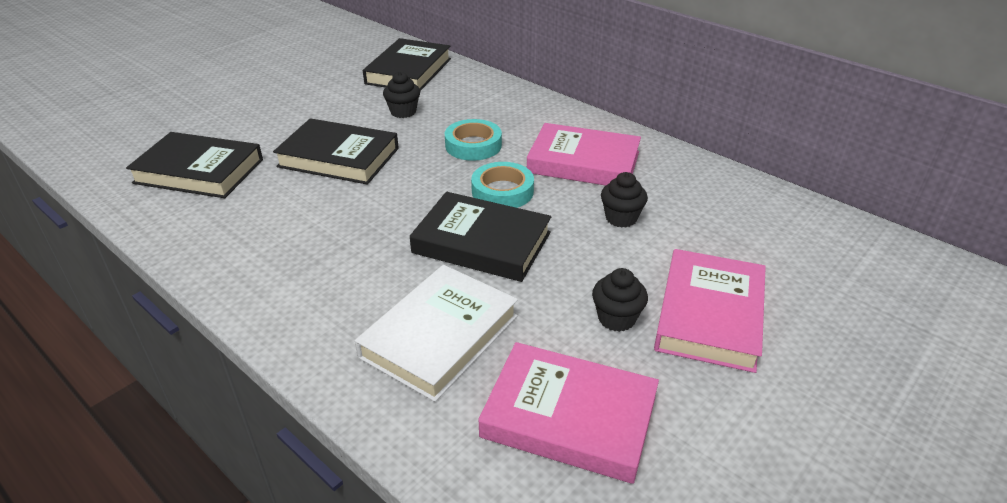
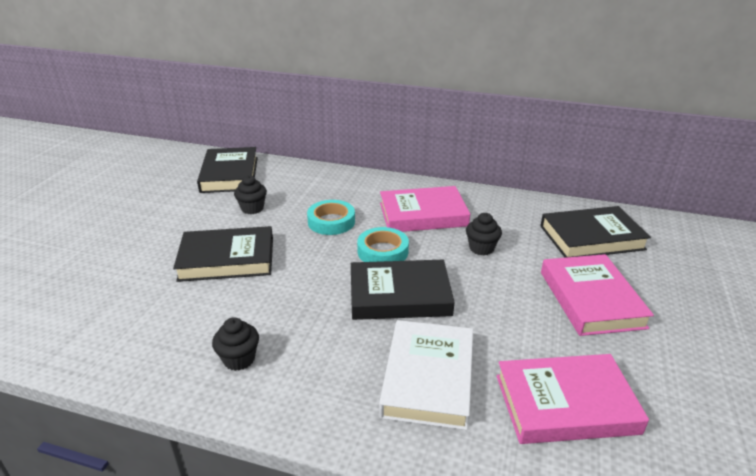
camera: 25 degrees left, 5 degrees down
(199, 171) = (102, 305): black book -> black book (591, 238)
(616, 318) = (537, 321): black cupcake -> black cupcake (239, 359)

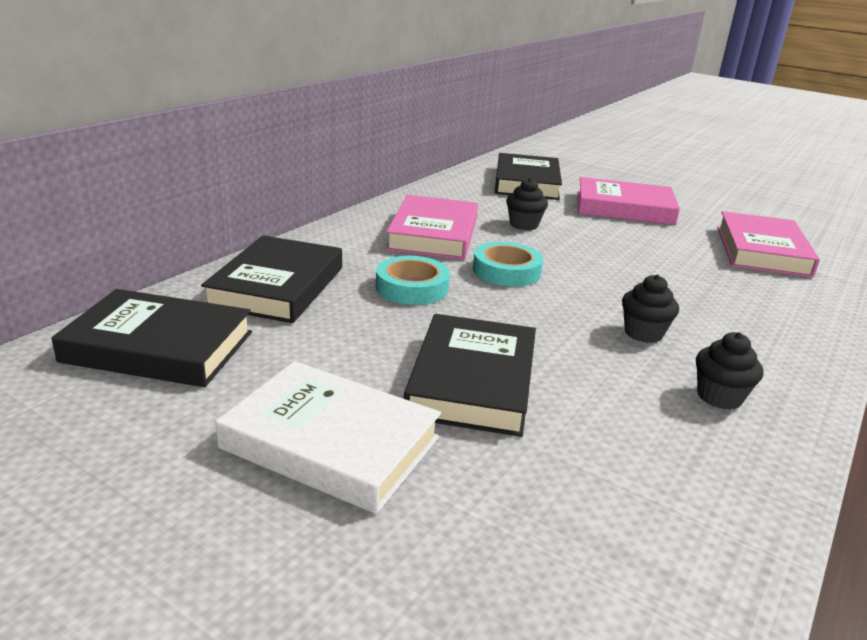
camera: 75 degrees left, 5 degrees down
(252, 208) = (320, 340): black cupcake -> black cupcake (643, 333)
(399, 295) = (600, 280): black book -> black book (277, 286)
(428, 378) = (738, 294): white book -> white book (331, 443)

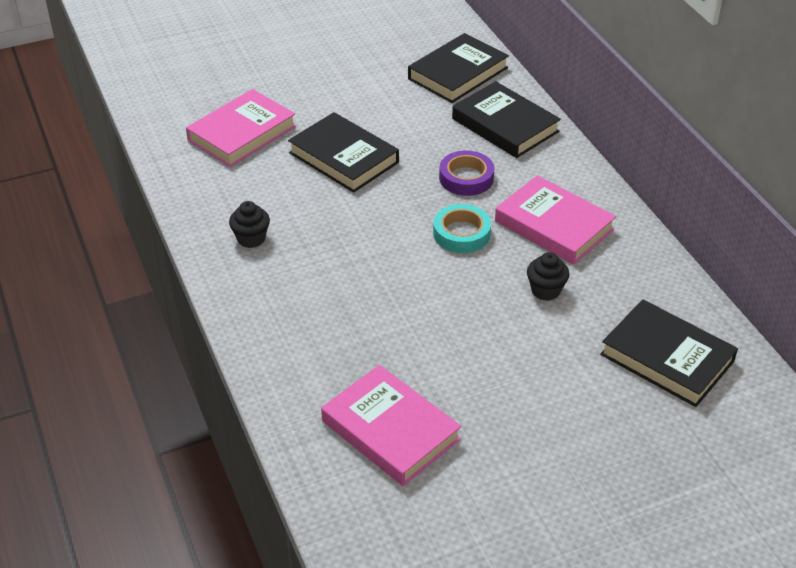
camera: 125 degrees right, 15 degrees up
(331, 443) = (335, 100): white book -> none
(412, 287) = (466, 178): turquoise tape -> purple tape
(624, 208) = (552, 396): pink book -> pink book (242, 133)
(643, 333) = (331, 251): black cupcake -> none

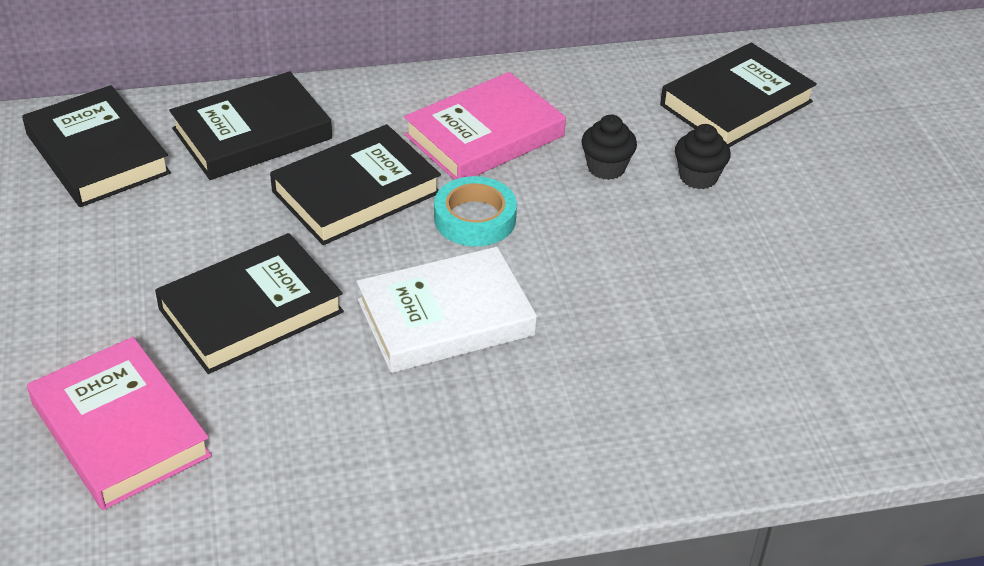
camera: 80 degrees left, 0 degrees up
(251, 239) = (414, 448): black cupcake -> black cupcake (698, 177)
(362, 235) = (445, 317): none -> white book
(390, 430) = (836, 348): pink book -> none
(466, 178) = (356, 192): purple tape -> black book

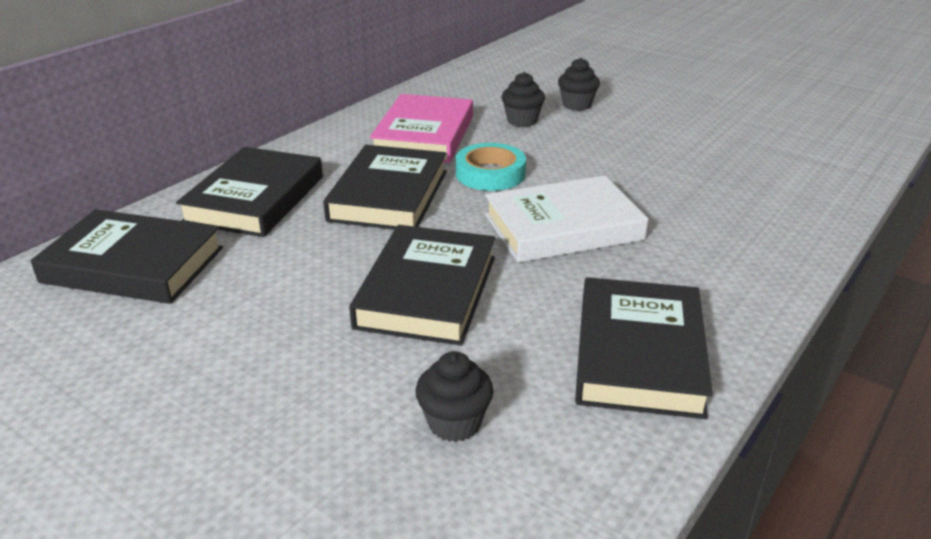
camera: 40 degrees left, 10 degrees down
(120, 429) = (454, 423): pink book -> black cupcake
(445, 317) = (563, 227): white book -> white book turned 45 degrees clockwise
(736, 103) = (538, 71): black book -> black book (639, 354)

